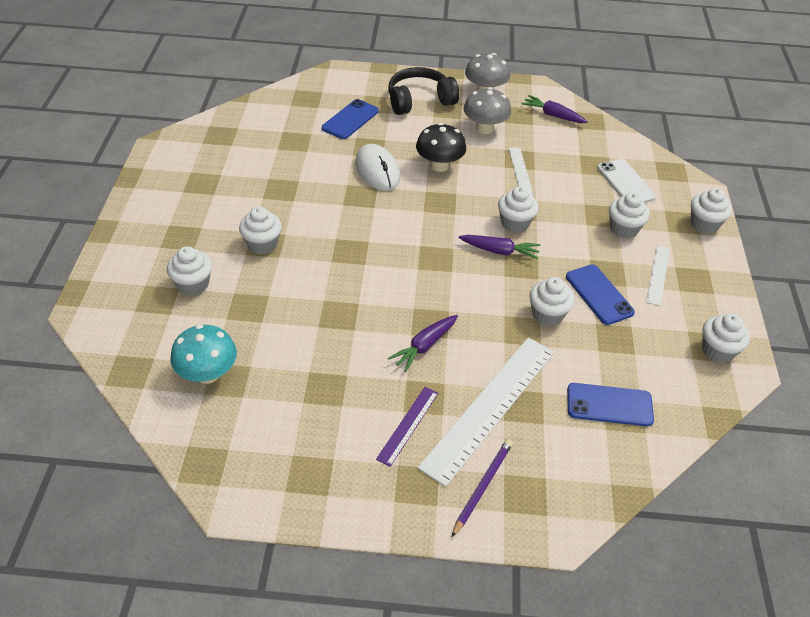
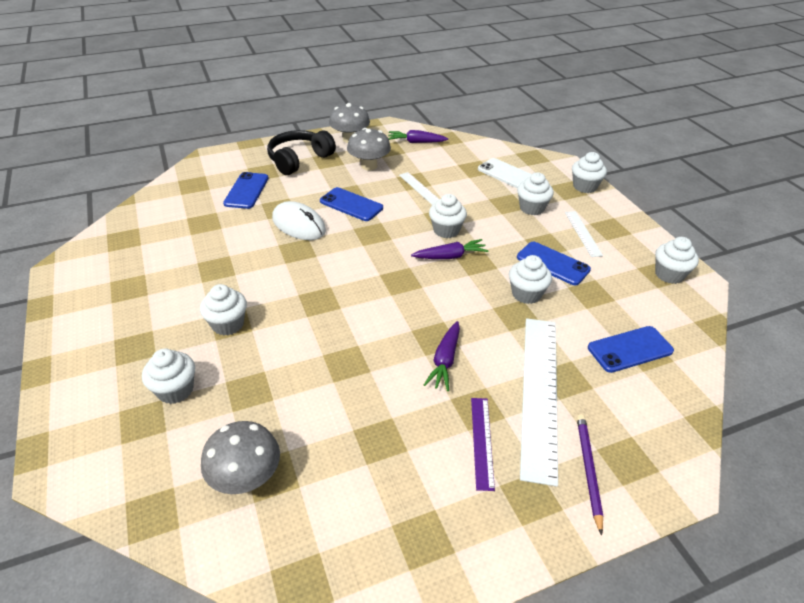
camera: 25 degrees left, 5 degrees down
(208, 374) = (246, 478): turquoise mushroom -> grey mushroom
(439, 165) = (351, 205): black mushroom -> blue phone

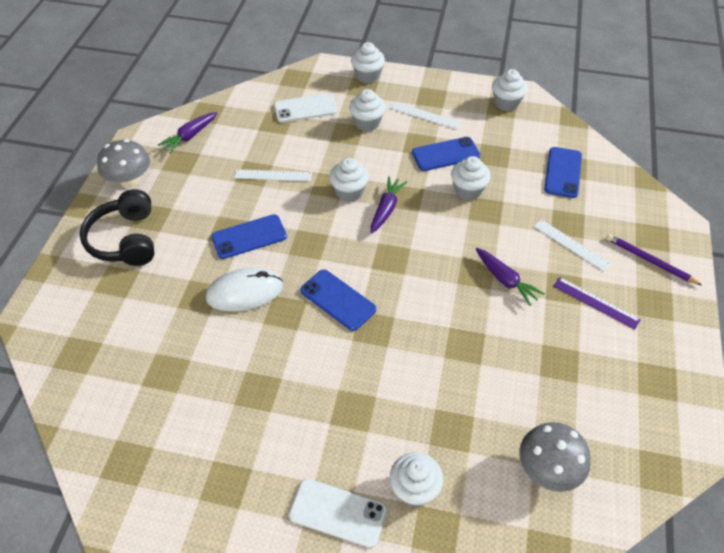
camera: 55 degrees left, 10 degrees up
(131, 354) = (338, 512): none -> white phone
(228, 324) = (353, 413): white cupcake -> none
(246, 191) = (140, 310): blue phone -> blue phone (338, 300)
(369, 166) = (196, 191): grey mushroom -> none
(539, 392) = (571, 245): white ruler -> white ruler, size x0.49

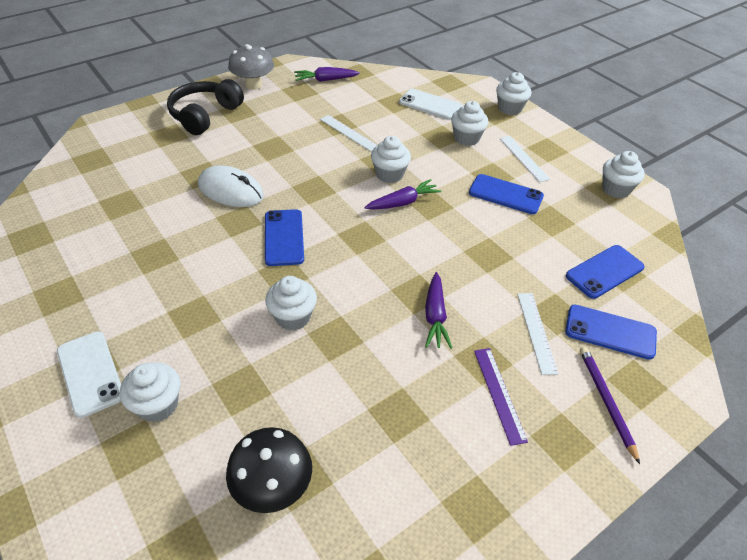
camera: 40 degrees right, 5 degrees down
(249, 237) = (280, 159): blue phone -> blue phone (610, 332)
(468, 190) = (491, 231): white cupcake -> white cupcake (293, 317)
(547, 469) = (273, 486): grey mushroom -> black mushroom

